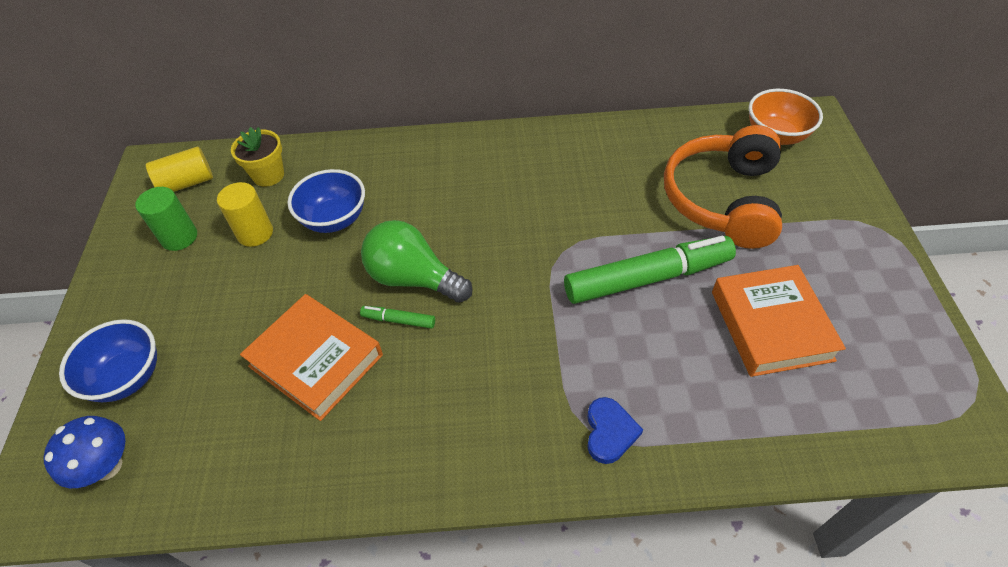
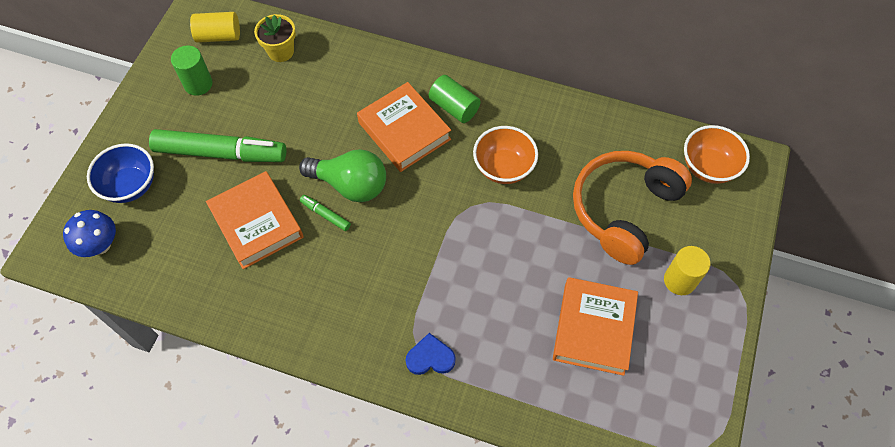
camera: 20 degrees right, 10 degrees up
(255, 233) = (252, 101): yellow cylinder -> yellow cylinder (679, 280)
(334, 219) = (314, 111): blue bowl -> none
(413, 278) = (350, 185): green light bulb -> green light bulb turned 150 degrees clockwise
(448, 205) = (404, 131): none -> orange book
(490, 166) = (454, 107): none -> green cylinder
(575, 203) = (503, 167): none -> orange bowl
(609, 432) = (430, 357): blue heart -> blue heart turned 120 degrees counterclockwise
(647, 278) = (523, 254): green marker -> green marker (221, 153)

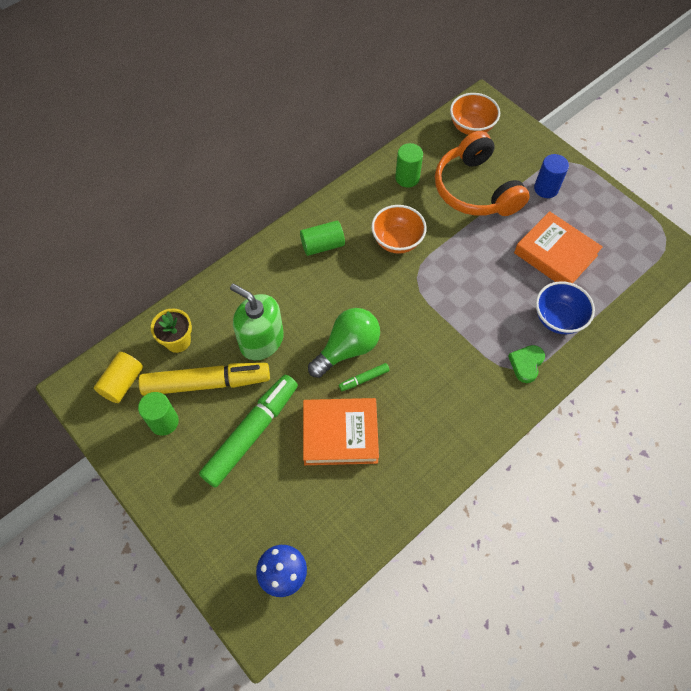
camera: 60 degrees left, 0 degrees up
(130, 185) = (236, 523): blue bowl -> blue bowl (558, 319)
(251, 94) = (206, 383): none -> yellow marker
(318, 112) = (261, 340): none -> green soap dispenser
(404, 131) = (321, 288): orange book -> none
(430, 357) = (526, 364): blue heart -> green heart
(590, 139) = (407, 178): none -> green cylinder
(679, 280) = (546, 188): yellow cylinder -> blue cylinder

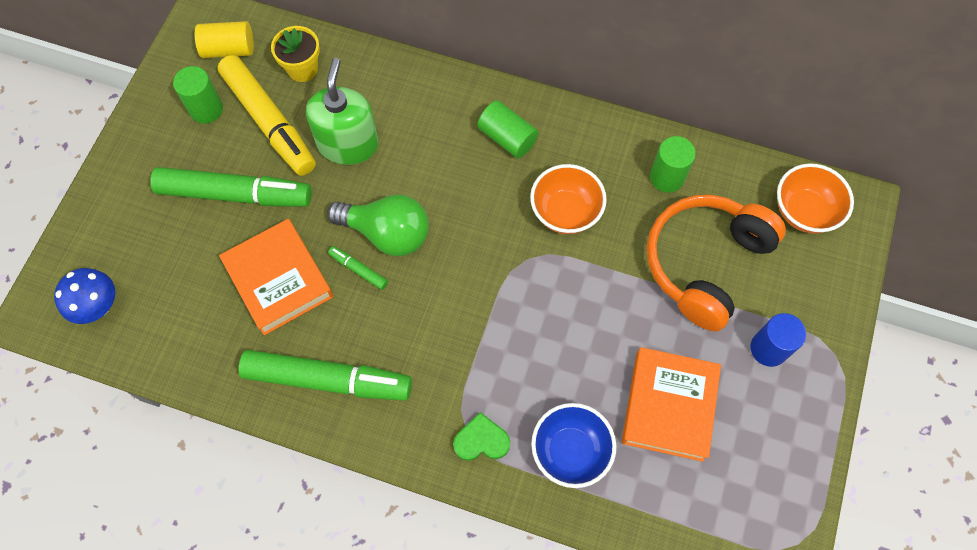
camera: 60 degrees right, 5 degrees up
(435, 436) = (327, 380): none -> green marker

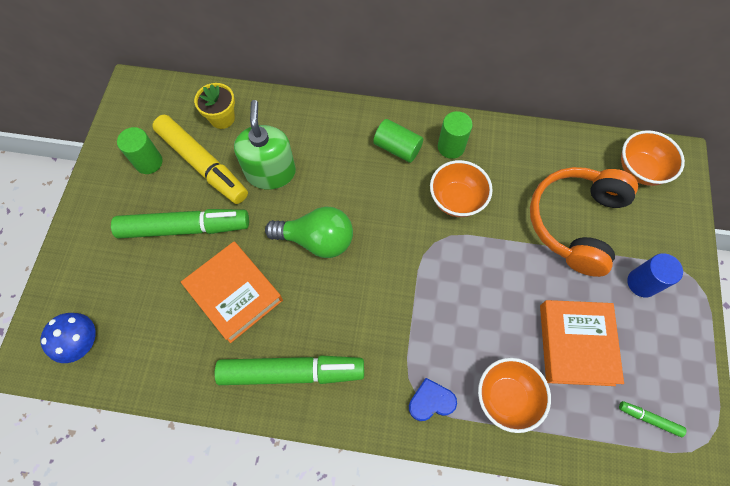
camera: 10 degrees left, 0 degrees up
(229, 49) = (159, 112): yellow cylinder -> none
(358, 269) = (299, 274): green marker -> green marker (649, 419)
(481, 440) = (431, 401): green heart -> blue heart
(570, 451) = (506, 397): blue bowl -> orange bowl
(667, 177) = (528, 159): green cylinder -> green cylinder (451, 147)

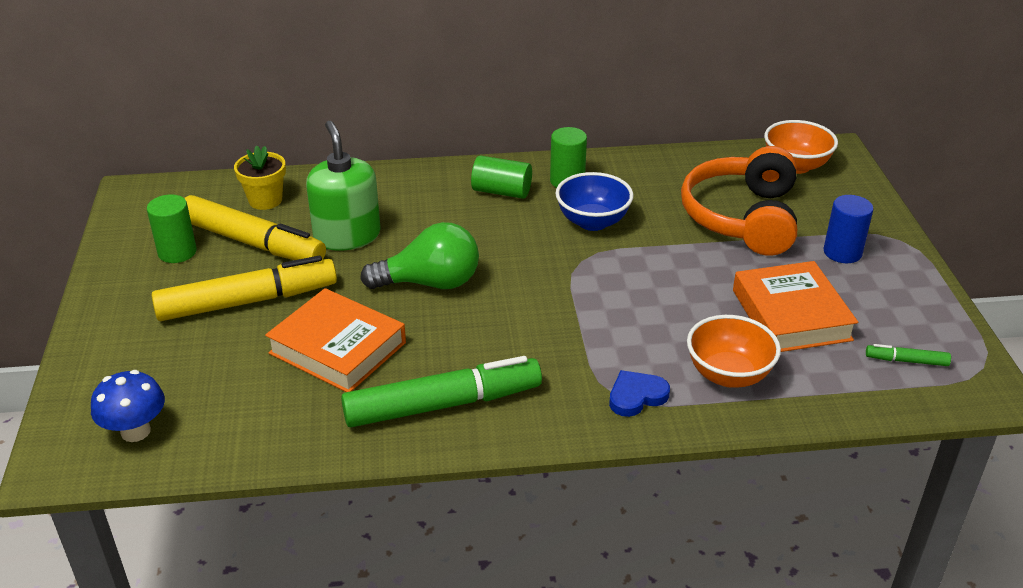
camera: 15 degrees left, 30 degrees down
(185, 228) = (248, 301): green marker -> yellow marker
(456, 199) = (592, 222): orange bowl -> blue bowl

